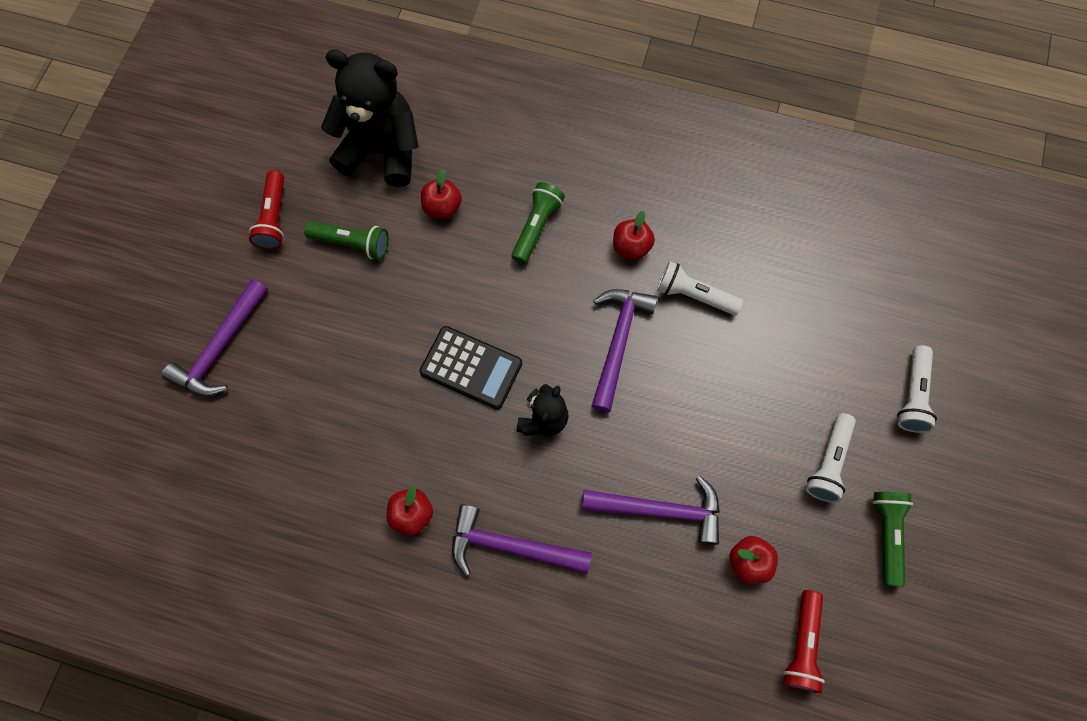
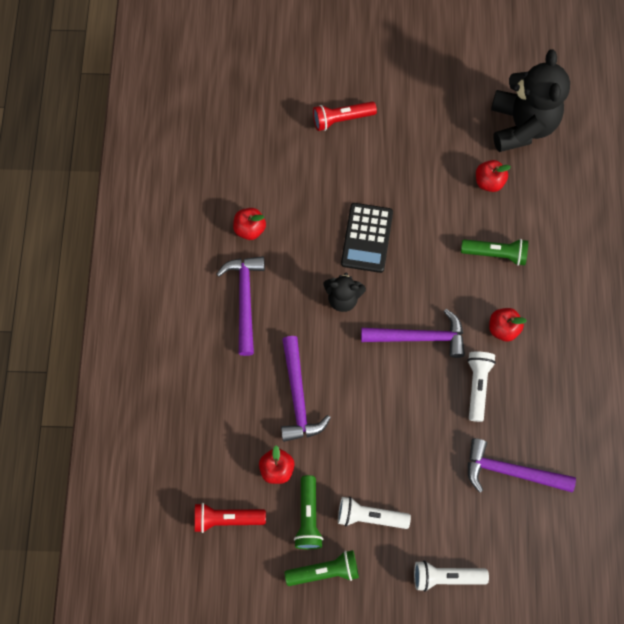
camera: 75 degrees right, 0 degrees up
(221, 347) = (331, 71): purple hammer -> purple hammer (511, 471)
(274, 218) = (440, 71): red flashlight -> red flashlight (342, 119)
(352, 244) = (437, 129): green flashlight -> green flashlight (308, 516)

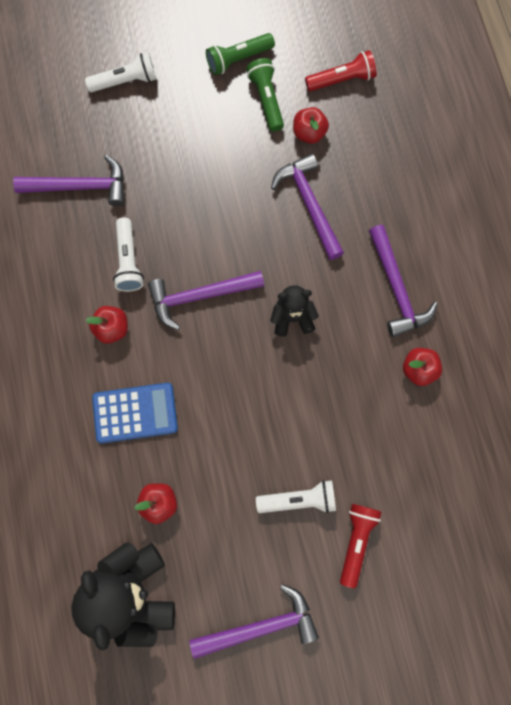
camera: 165 degrees right, 5 degrees up
(342, 119) = (356, 541): red flashlight -> red flashlight turned 45 degrees counterclockwise
(367, 238) = (285, 394): black calculator -> none
(370, 516) = (208, 114): white flashlight -> white flashlight (298, 500)
(429, 83) = (260, 626): none -> purple hammer
(495, 254) = (135, 413): green flashlight -> blue calculator

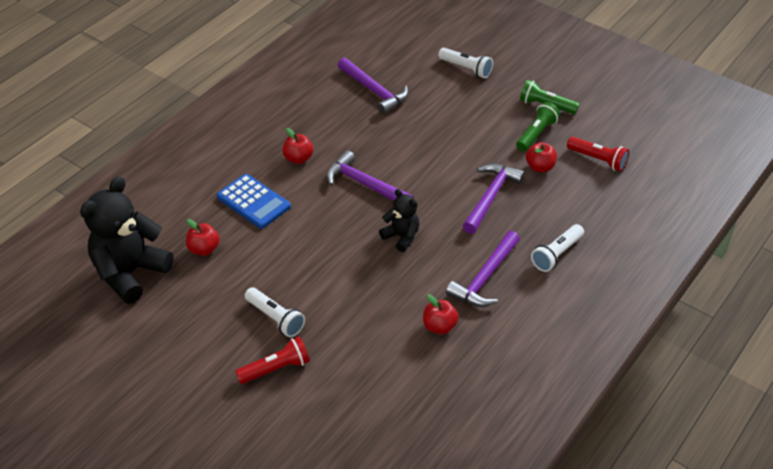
camera: 50 degrees right, 30 degrees down
(128, 261) = (351, 139): white flashlight -> white flashlight (557, 254)
(260, 626) = (165, 352): purple hammer -> none

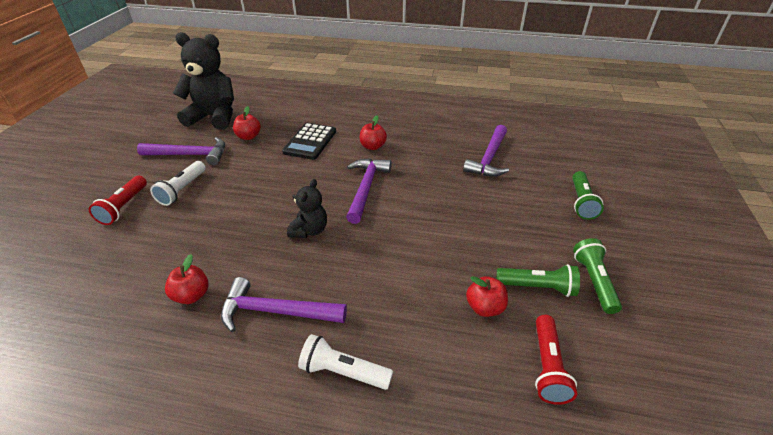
camera: 65 degrees right, 5 degrees down
(253, 202) = (310, 142): blue calculator -> black calculator
(276, 369) = (124, 207): red flashlight -> red flashlight turned 60 degrees clockwise
(466, 69) = (581, 202): white flashlight -> green flashlight
(490, 197) = (404, 278): purple hammer -> purple hammer (190, 155)

